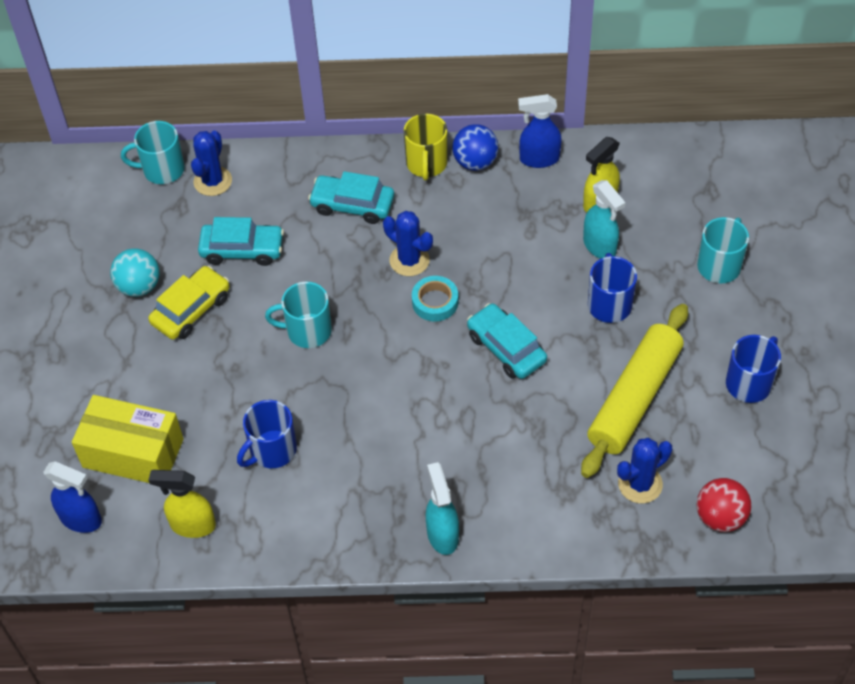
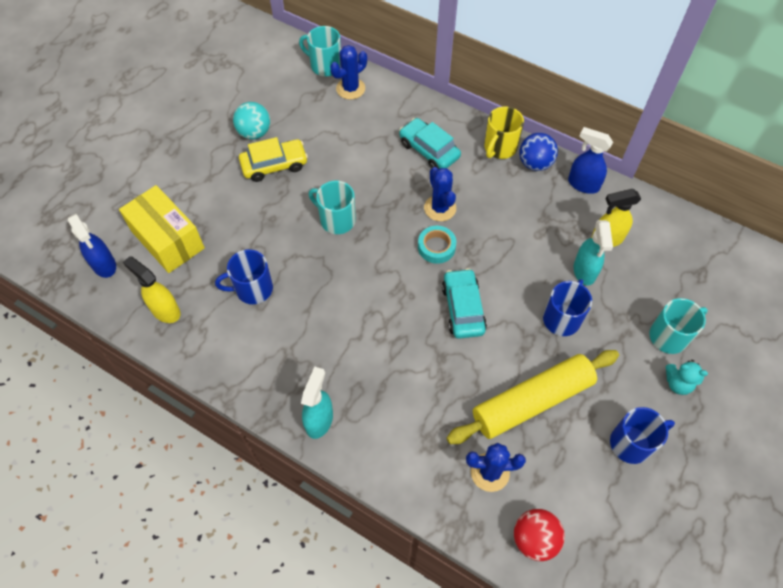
camera: 30 degrees right, 5 degrees up
(242, 250) = (335, 143): turquoise car -> none
(755, 305) = (678, 383): none -> turquoise teddy bear

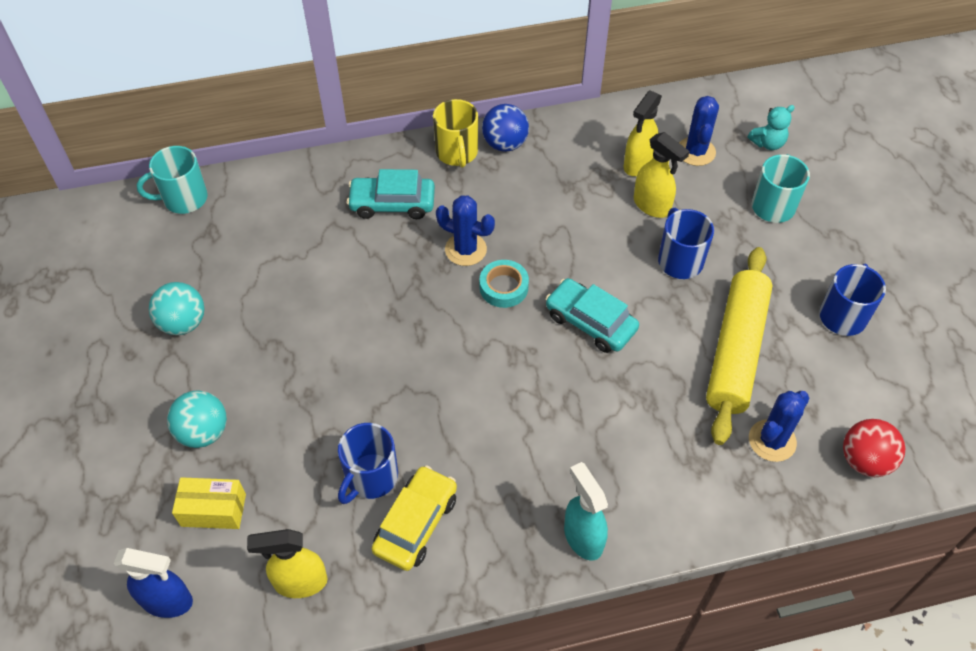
camera: 45 degrees left, 5 degrees down
(168, 239) = (213, 510): yellow box -> yellow box, size x0.59
(204, 197) = (203, 432): none -> turquoise ball
(274, 165) = (246, 338): yellow car -> yellow car (416, 523)
(336, 220) = (377, 340): turquoise mug -> none
(350, 89) = (240, 202): blue cactus -> blue cactus (696, 151)
(583, 184) = (566, 132): blue spray bottle -> none
(584, 271) = (652, 206): turquoise spray bottle -> yellow spray bottle
(678, 383) = (820, 238): turquoise teddy bear -> turquoise teddy bear (767, 143)

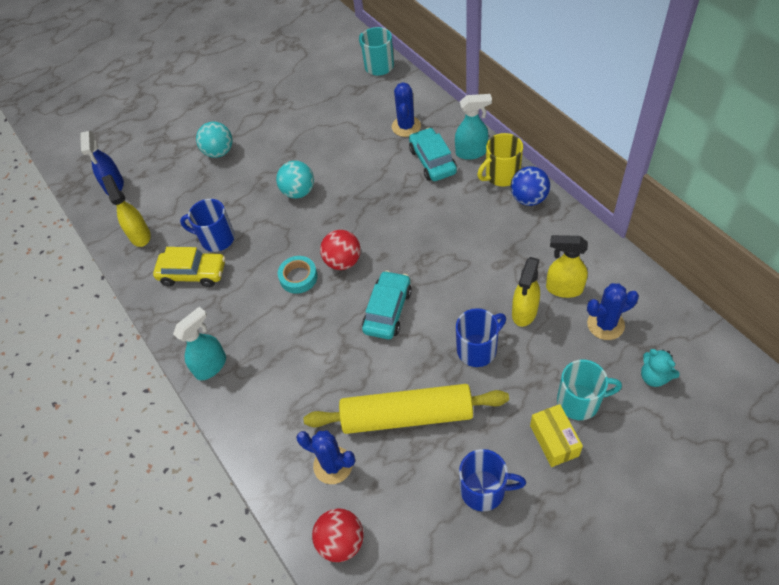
camera: 75 degrees right, 0 degrees up
(183, 323) = (288, 109): turquoise ball -> turquoise ball (298, 192)
(213, 510) = (172, 179): yellow box -> yellow box (554, 440)
(404, 164) = (471, 152): none -> turquoise spray bottle
(465, 249) = (415, 215): blue cactus -> blue cactus (406, 126)
(494, 343) = (343, 261): none -> red ball
(504, 287) = (393, 249): turquoise tape -> turquoise tape (298, 277)

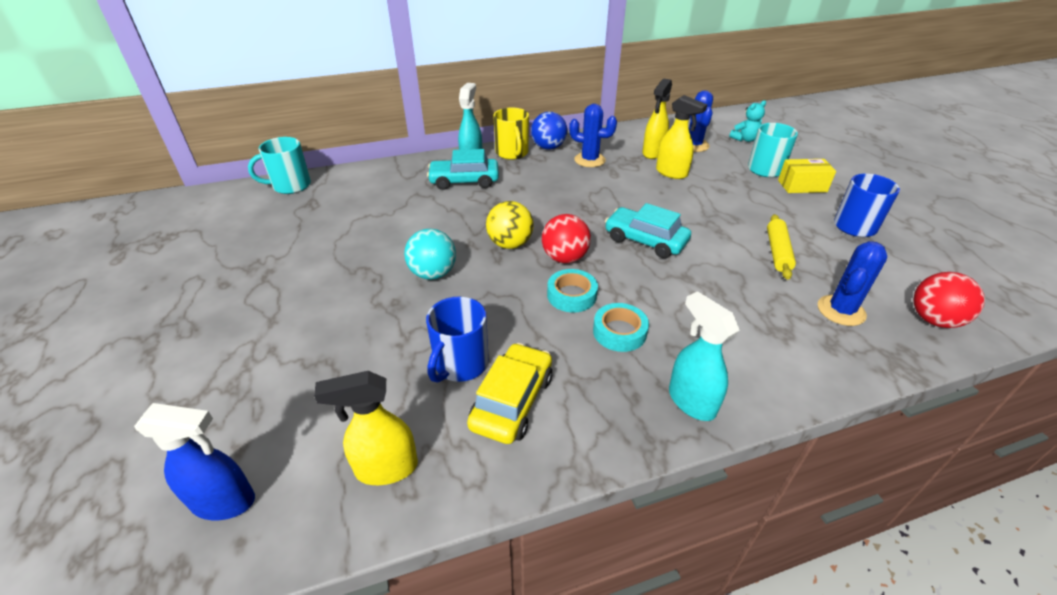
camera: 80 degrees left, 15 degrees down
(219, 152) = (288, 338): turquoise ball -> none
(266, 314) = (619, 332): none -> turquoise tape
(349, 222) = (510, 244): none -> yellow ball
(406, 126) = (402, 186): blue cactus -> blue cactus (589, 160)
(407, 416) = (778, 252): yellow rolling pin -> yellow rolling pin, size x0.51
(478, 349) = (705, 201): blue mug -> none

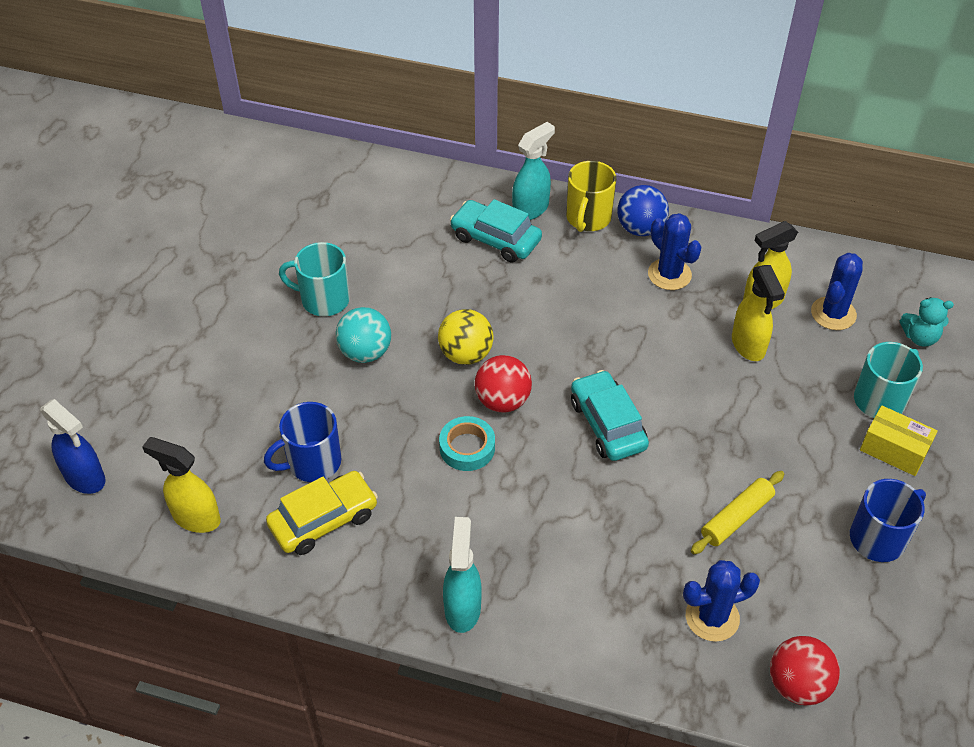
camera: 35 degrees right, 10 degrees up
(290, 186) = (318, 160): turquoise mug -> turquoise mug (323, 299)
(619, 332) = (471, 510): turquoise tape -> none

